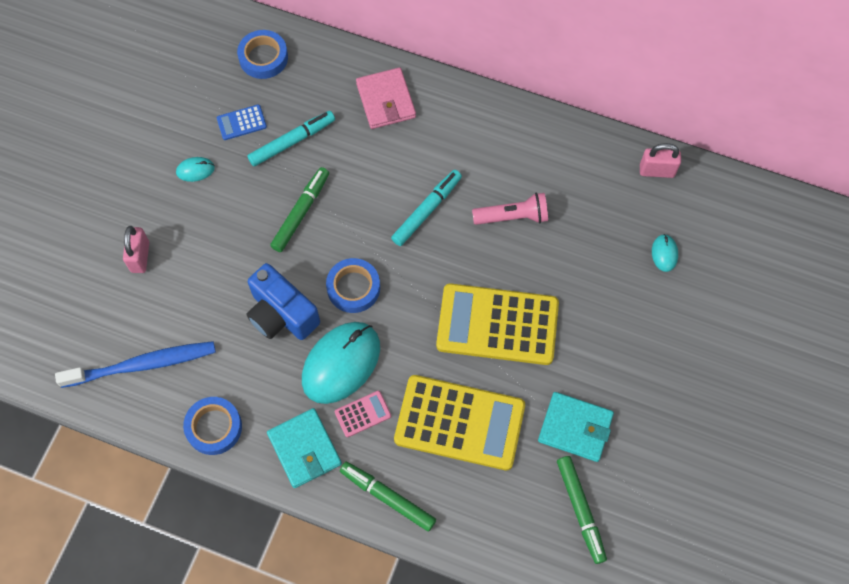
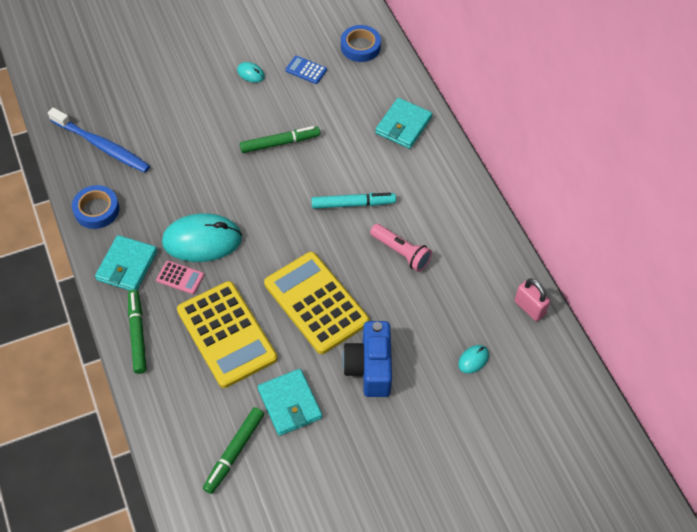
camera: 45 degrees right, 10 degrees down
(140, 257) = (168, 92): pink padlock -> none
(281, 314) = (203, 186): blue camera -> blue camera (370, 368)
(292, 141) = (321, 103): turquoise marker -> none
(353, 288) = (259, 207): blue tape -> none
(386, 100) = (403, 125): pink wallet -> turquoise wallet

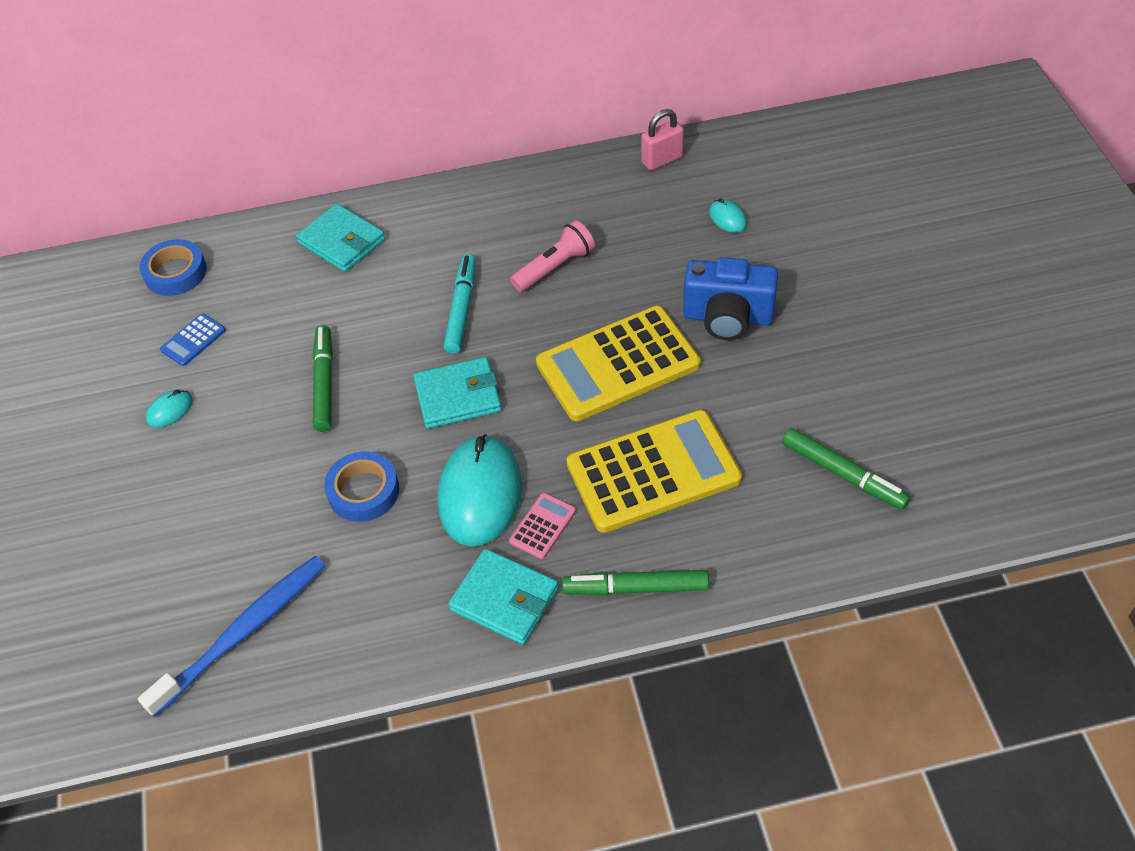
camera: 75 degrees left, 5 degrees down
(96, 210) = (380, 643): blue tape -> blue tape (363, 491)
(290, 404) = (773, 406): turquoise wallet -> turquoise wallet (458, 396)

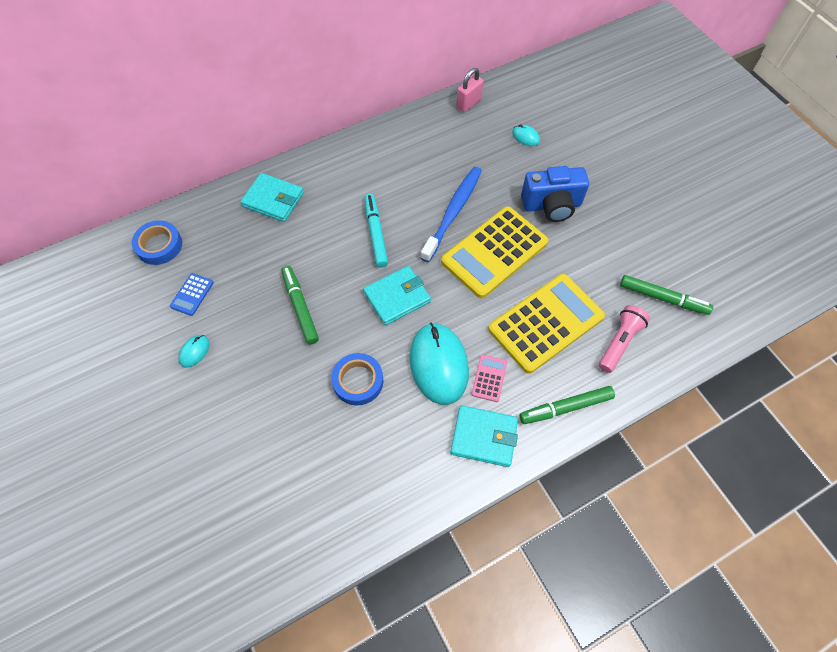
camera: 20 degrees left, 10 degrees up
(243, 632) = (312, 508): blue toothbrush -> blue toothbrush (453, 212)
(554, 267) = (427, 191): pink flashlight -> pink flashlight (619, 342)

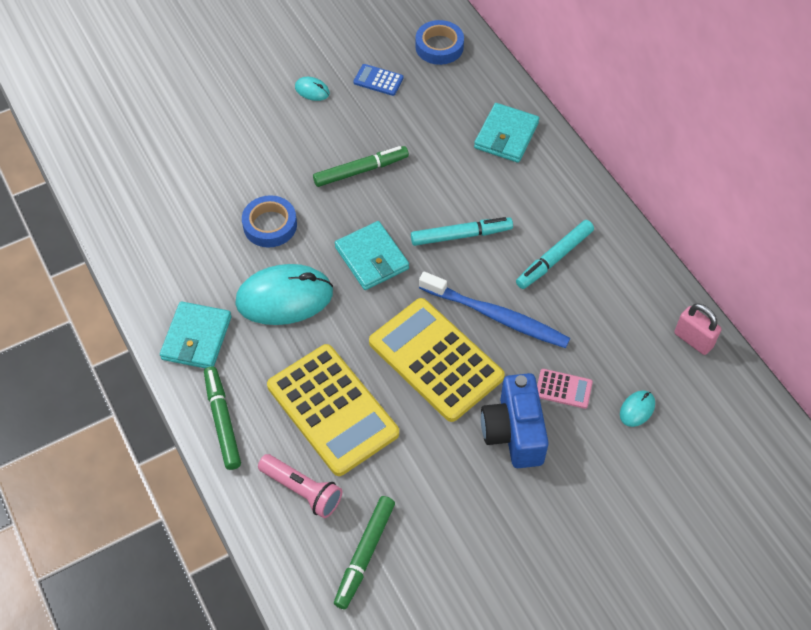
camera: 90 degrees right, 5 degrees down
(399, 174) = (554, 258): none -> turquoise marker
(489, 378) = (264, 346): pink calculator -> pink calculator (563, 389)

